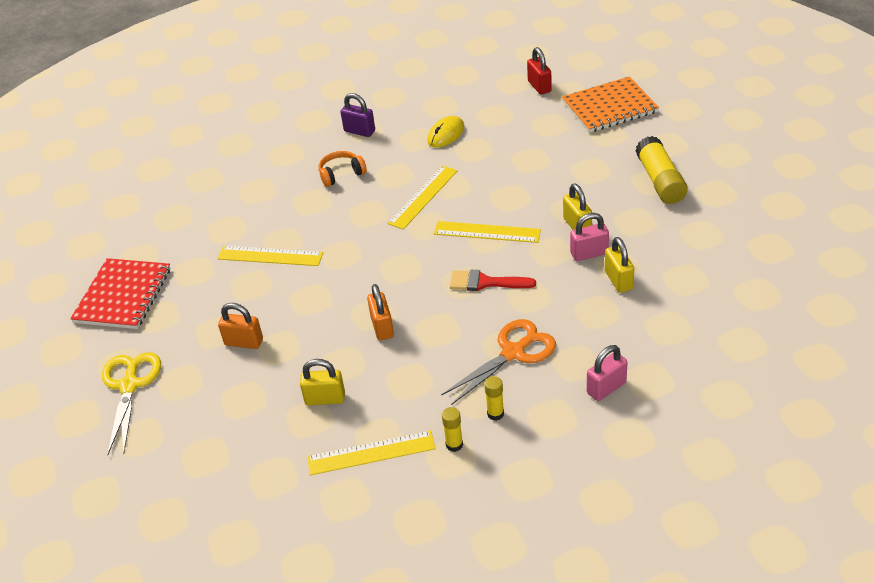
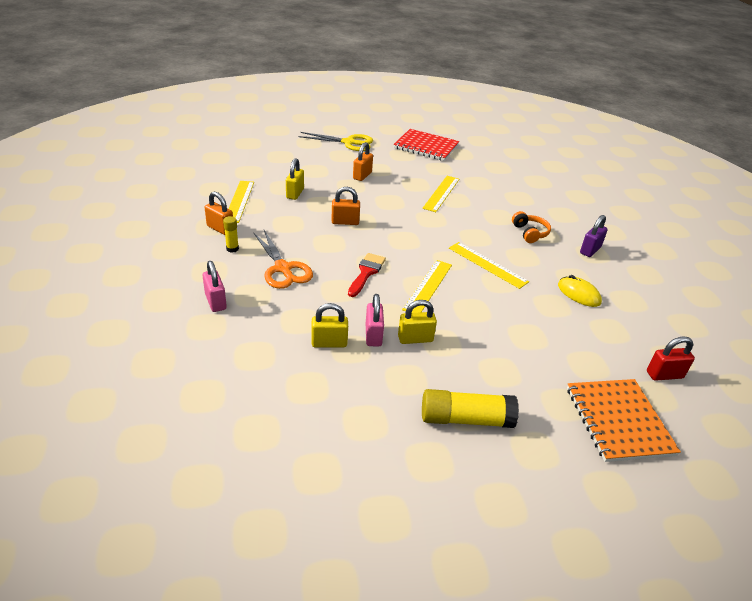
camera: 95 degrees right, 5 degrees down
(454, 445) = (220, 229): yellow glue stick -> orange padlock

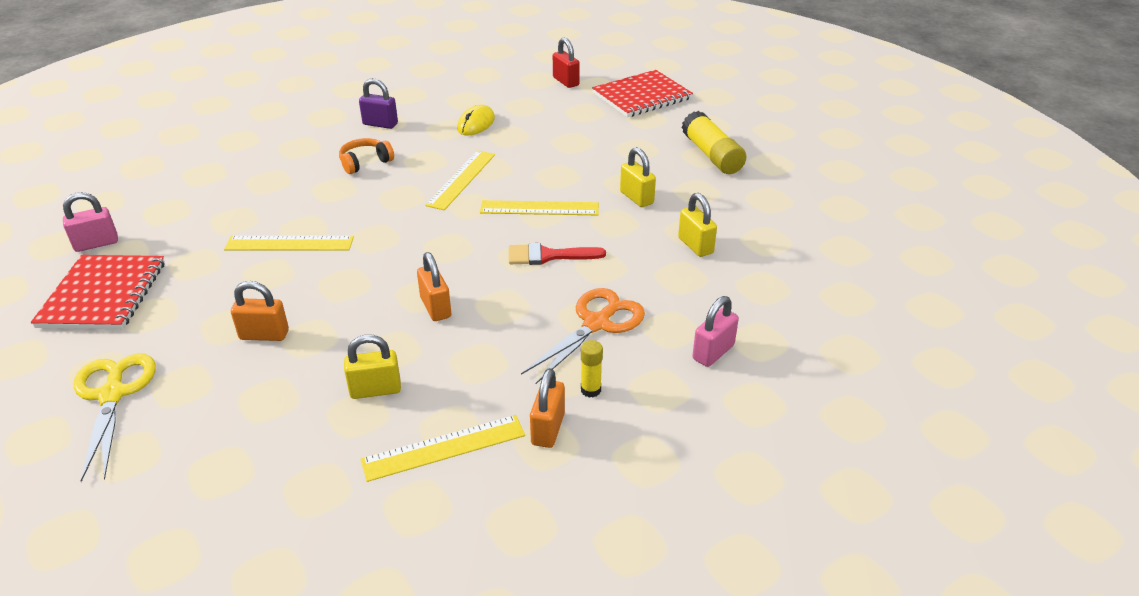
camera: 110 degrees left, 0 degrees up
(373, 335) = (656, 222): pink padlock -> pink padlock (96, 244)
(618, 421) = (641, 96): orange notebook -> red notebook

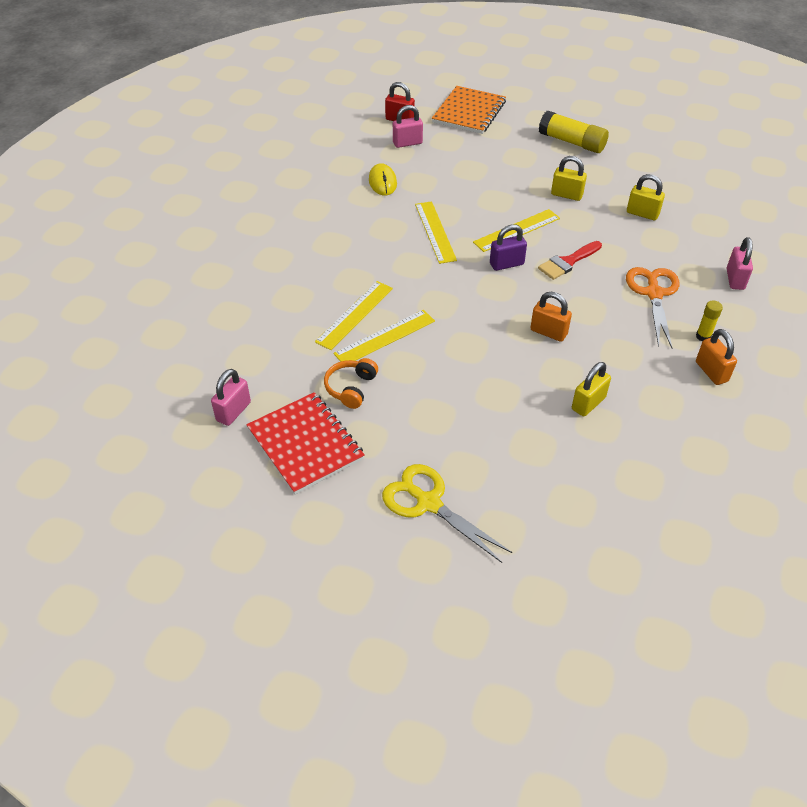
camera: 35 degrees left, 10 degrees up
(264, 335) = (467, 408): orange padlock -> none
(365, 162) = (346, 249): orange headphones -> orange headphones (351, 388)
(380, 124) = (310, 212): purple padlock -> purple padlock (506, 264)
(444, 447) = (673, 414): yellow ruler -> yellow ruler (354, 314)
(545, 101) = (407, 143): none -> pink padlock
(641, 96) = (469, 112): red notebook -> orange notebook

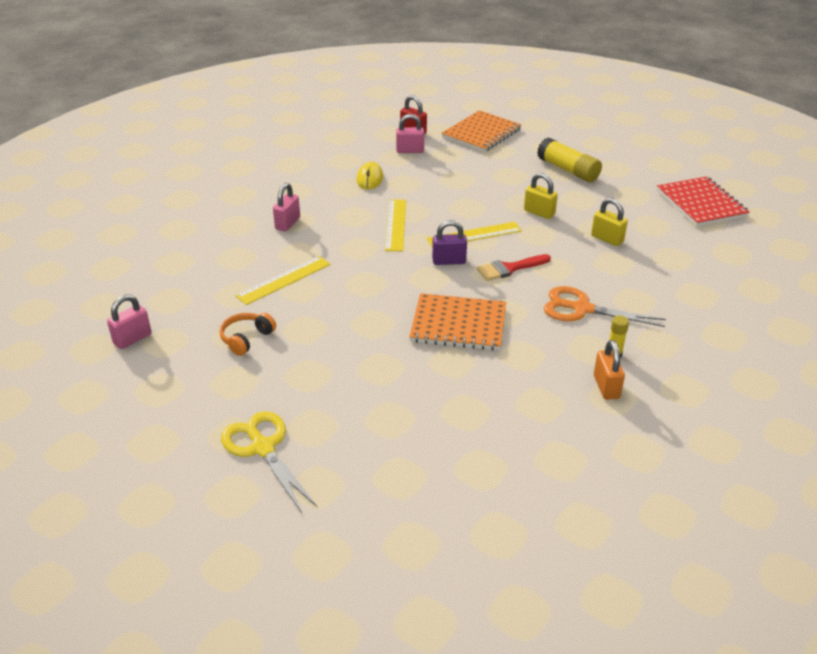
camera: 15 degrees right, 10 degrees down
(305, 444) = (179, 377): red notebook -> red notebook (701, 203)
(385, 337) = (301, 302): yellow ruler -> none
(548, 332) = (458, 324): orange padlock -> orange notebook
(588, 403) = (464, 392): yellow padlock -> none
(654, 294) = (582, 309): orange scissors -> orange scissors turned 90 degrees counterclockwise
(735, 279) = (674, 309): pink padlock -> pink padlock (288, 223)

